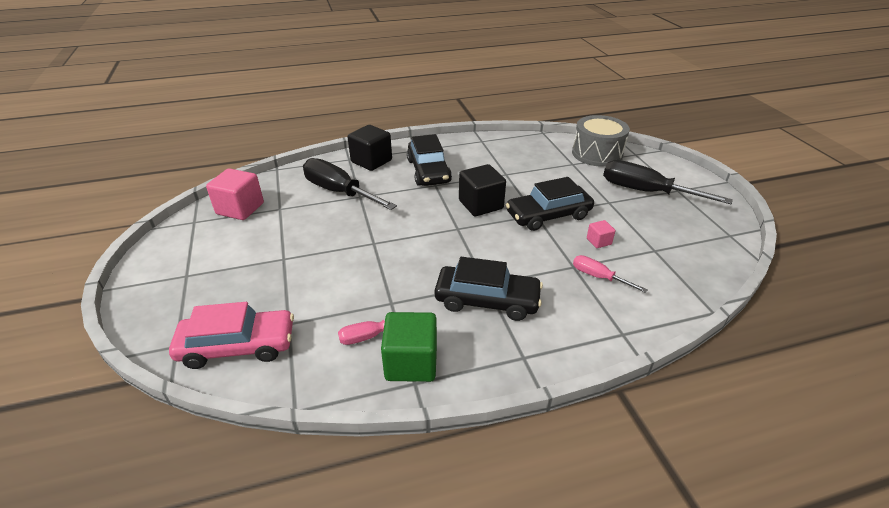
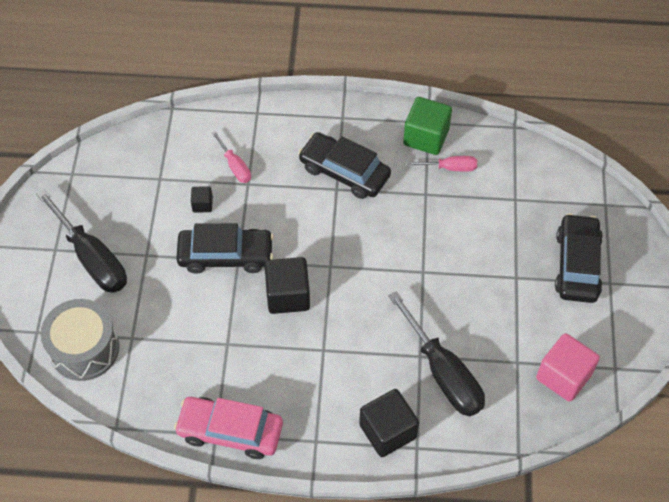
camera: 160 degrees left, 20 degrees up
(238, 346) = (556, 189): pink car -> pink car (230, 431)
(428, 171) = (320, 382): black car -> black car (577, 265)
(598, 241) = (202, 204): pink cube -> black cube

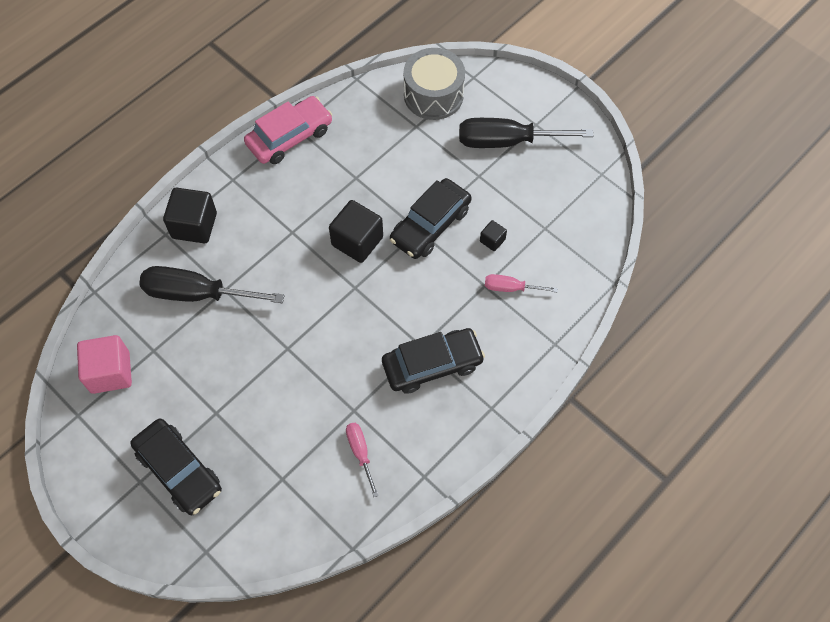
camera: 130 degrees right, 5 degrees up
(426, 137) = (409, 460): green cube -> none
(450, 168) = (360, 453): pink screwdriver -> pink screwdriver turned 120 degrees clockwise

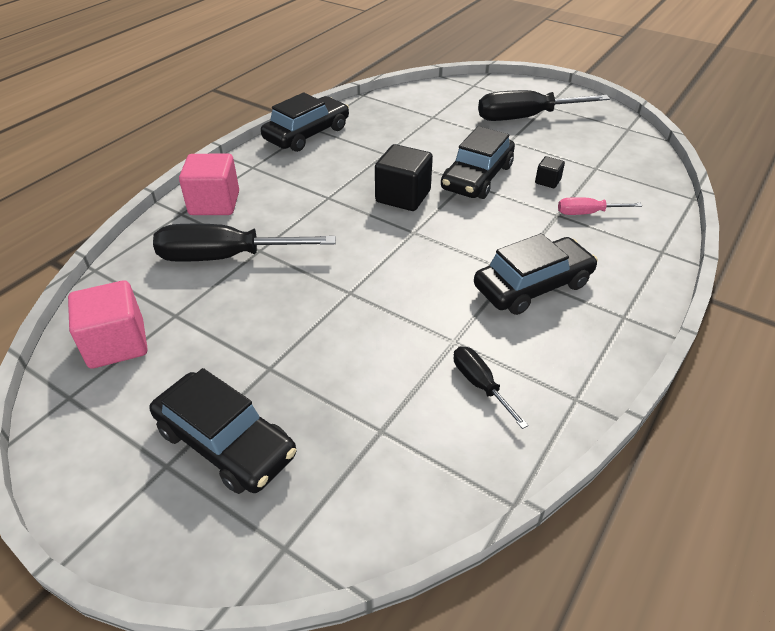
camera: 10 degrees left, 20 degrees down
(194, 225) = (214, 203): black cube -> pink cube
(289, 137) = (307, 134): pink car -> black car
(360, 453) = (480, 385): pink screwdriver -> black screwdriver
(433, 95) = (441, 97): grey drum -> none

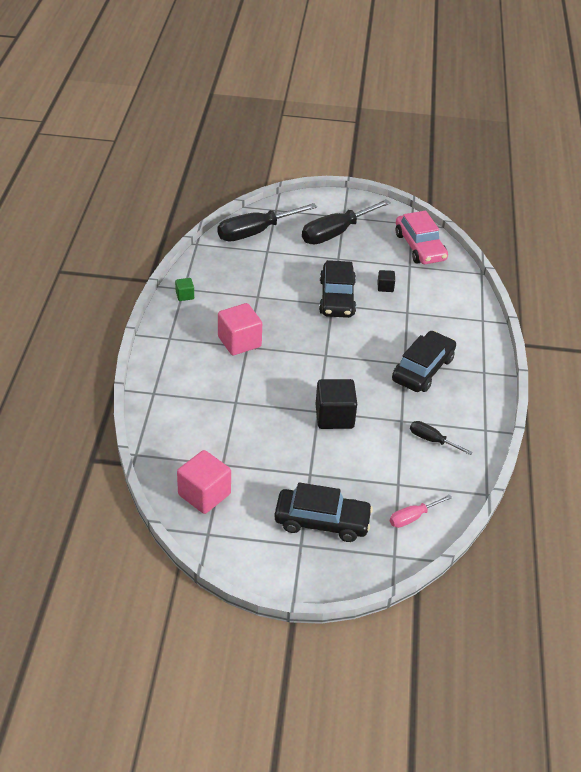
camera: 30 degrees left, 0 degrees up
(214, 203) = (170, 377): pink cube -> pink cube (239, 342)
(226, 257) = (218, 414): black screwdriver -> black screwdriver (255, 232)
(307, 134) = (185, 295): black car -> green cube
(403, 196) = (298, 329): black cube -> black cube (334, 416)
(587, 213) = (424, 305): pink screwdriver -> pink screwdriver (413, 517)
(623, 152) = (420, 247): none -> pink car

